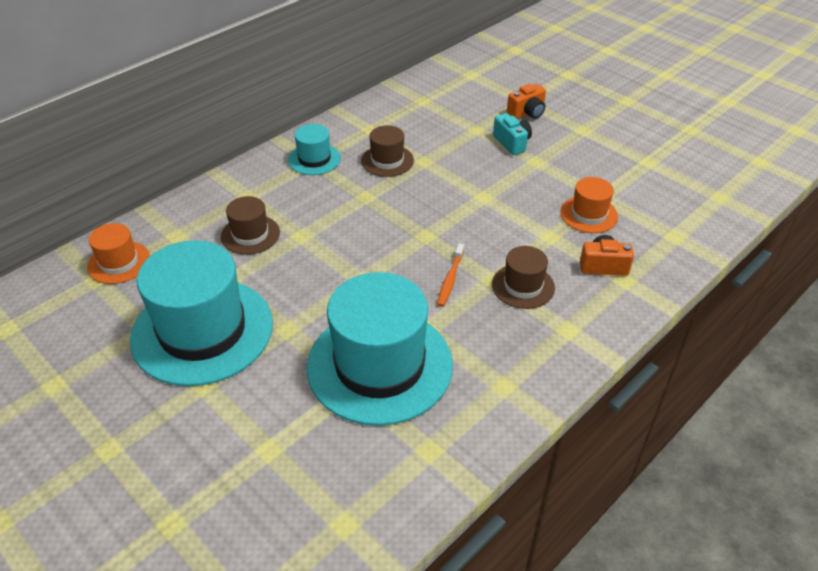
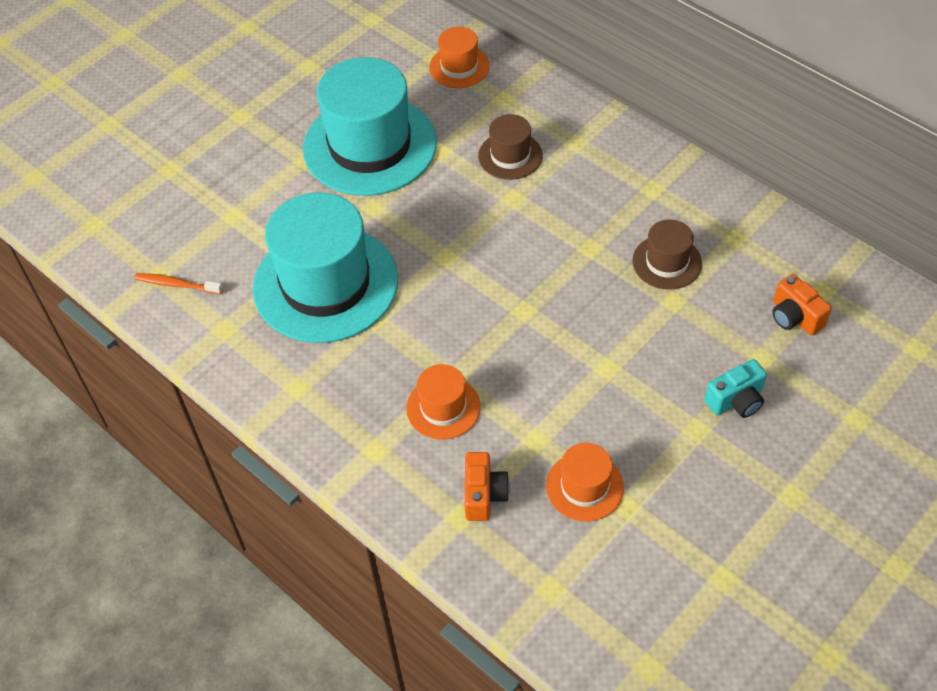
camera: 90 degrees right, 10 degrees up
(314, 159) = (657, 190): turquoise hat -> none
(450, 279) = (450, 337): orange toothbrush -> orange toothbrush (177, 284)
(523, 286) = (443, 407): brown hat -> orange hat
(527, 113) = (821, 421): orange camera -> orange camera (795, 317)

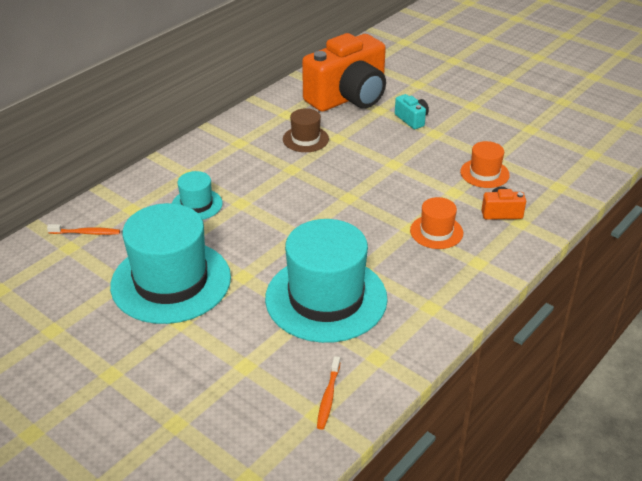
camera: 95 degrees left, 15 degrees down
(459, 67) = (86, 233): orange hat -> orange toothbrush
(510, 156) = (197, 204): brown hat -> turquoise hat
(795, 317) = (348, 97): orange camera -> orange camera, size x2.47

